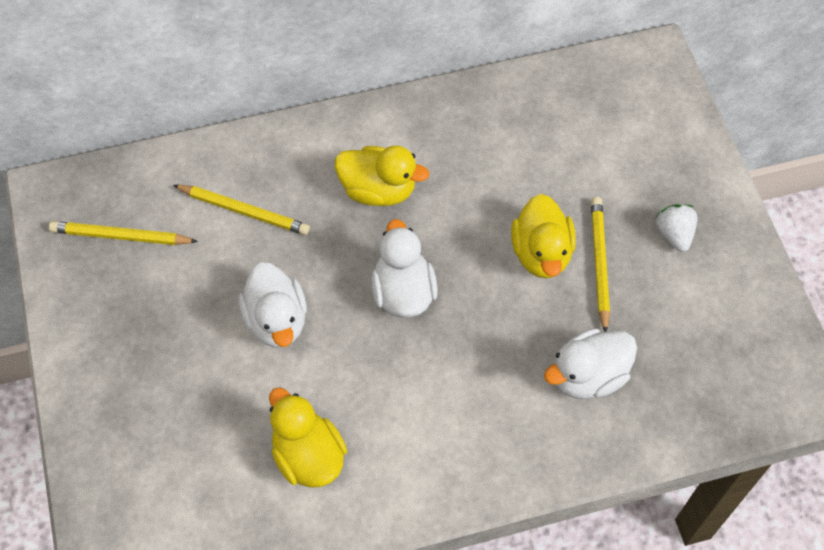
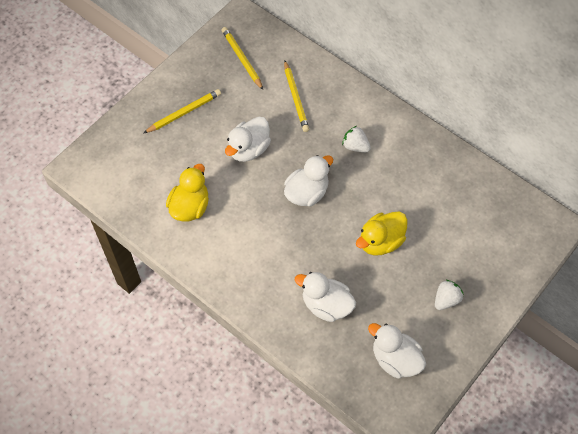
camera: 55 degrees right, 0 degrees up
(378, 190) = (355, 146): yellow duck -> white strawberry
(600, 263) = (398, 273): yellow pencil -> yellow pencil (184, 113)
(718, 344) = (395, 359): none -> white duck

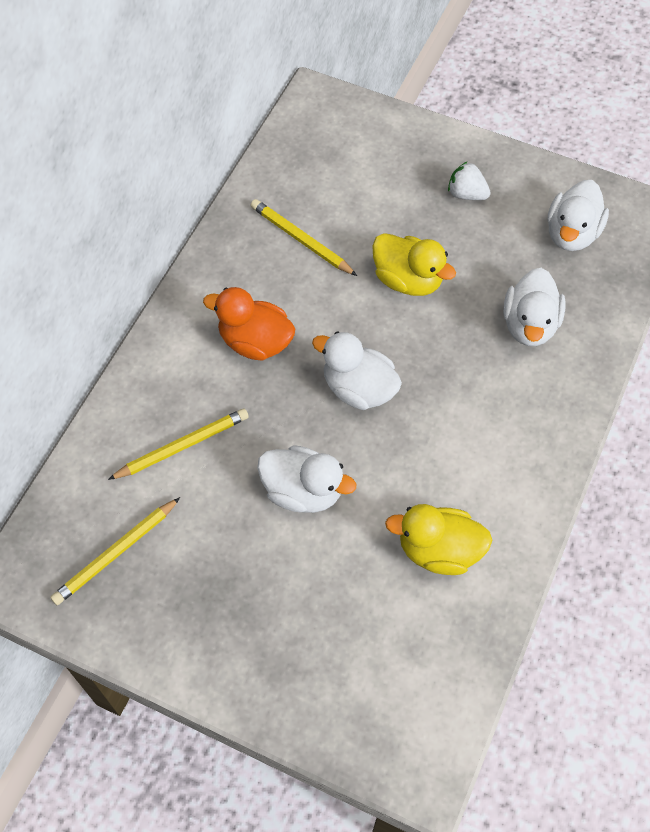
camera: 105 degrees left, 0 degrees up
(184, 113) = (256, 617): yellow pencil -> yellow pencil (301, 239)
(355, 146) = (255, 342): white strawberry -> orange duck

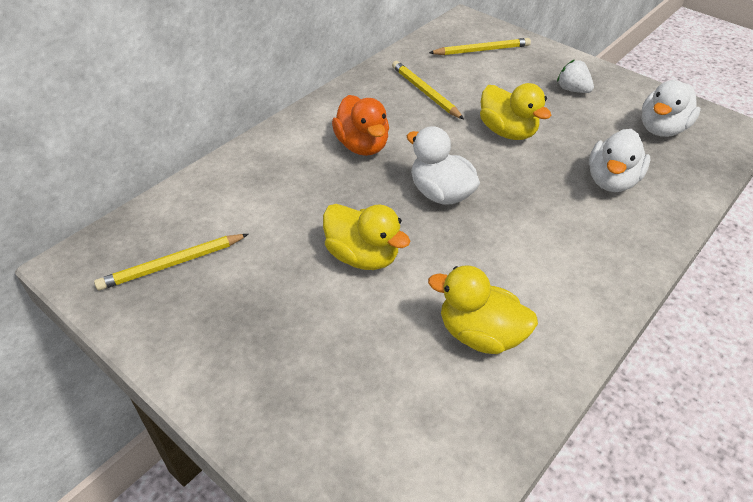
camera: 15 degrees right, 15 degrees down
(183, 446) = (270, 201): yellow pencil -> yellow pencil (482, 50)
(255, 342) = (362, 146): orange duck -> orange duck turned 150 degrees counterclockwise
(303, 491) = (362, 256): white duck -> yellow duck

